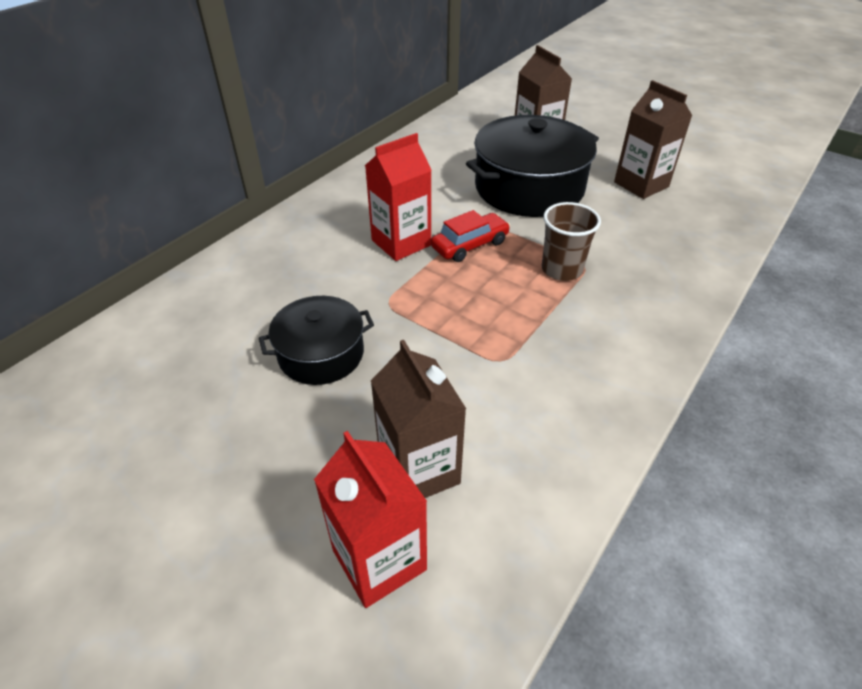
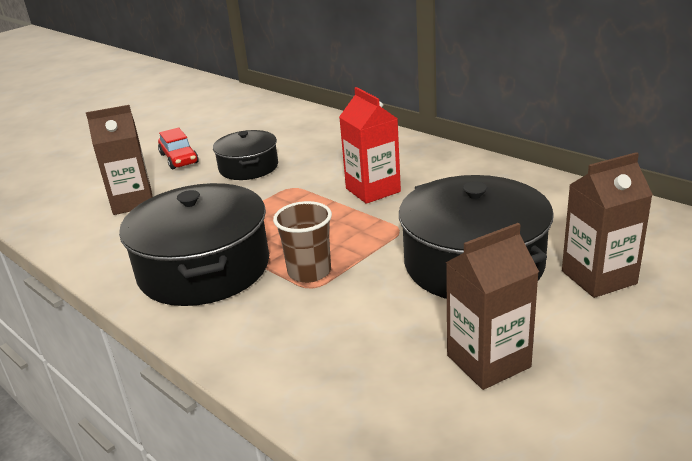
camera: 100 degrees right, 15 degrees down
(379, 560) = (87, 192): red carton -> none
(470, 245) = (362, 223): red car -> red car (179, 158)
(573, 345) = (204, 268): none -> black pot

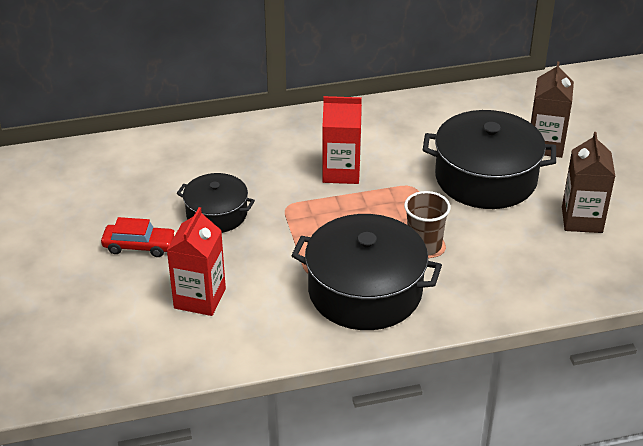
camera: 60 degrees left, 10 degrees up
(132, 202) = (200, 298): brown carton -> red carton

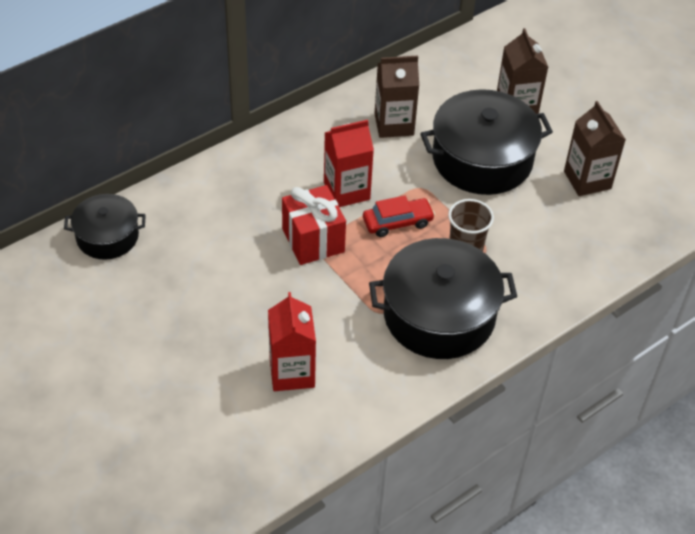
camera: 25 degrees left, 10 degrees up
(139, 246) = (199, 334): red car -> red car (397, 222)
(216, 214) = (253, 274): black pot -> black pot (107, 236)
(286, 202) = (313, 240): none -> red gift
(418, 132) = (394, 124): none -> brown carton

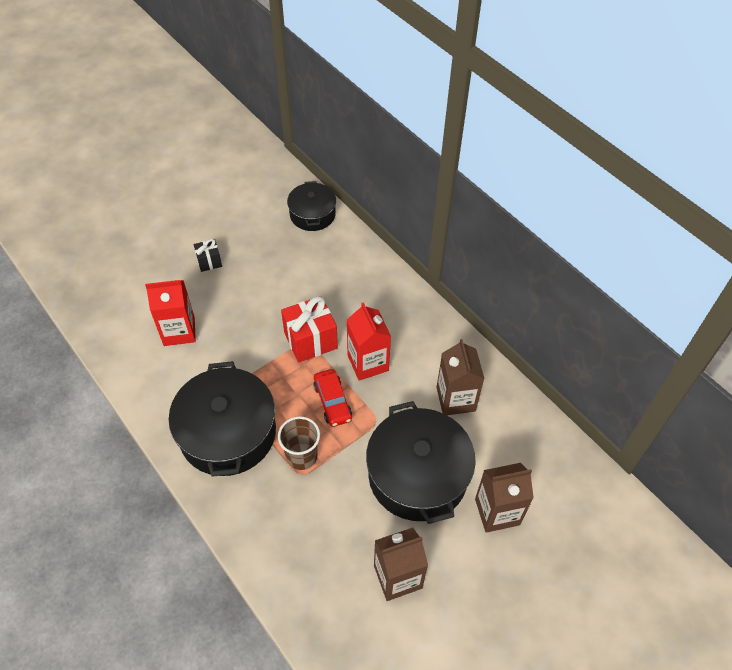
camera: 90 degrees right, 5 degrees up
(176, 346) = (209, 262): none -> black gift

